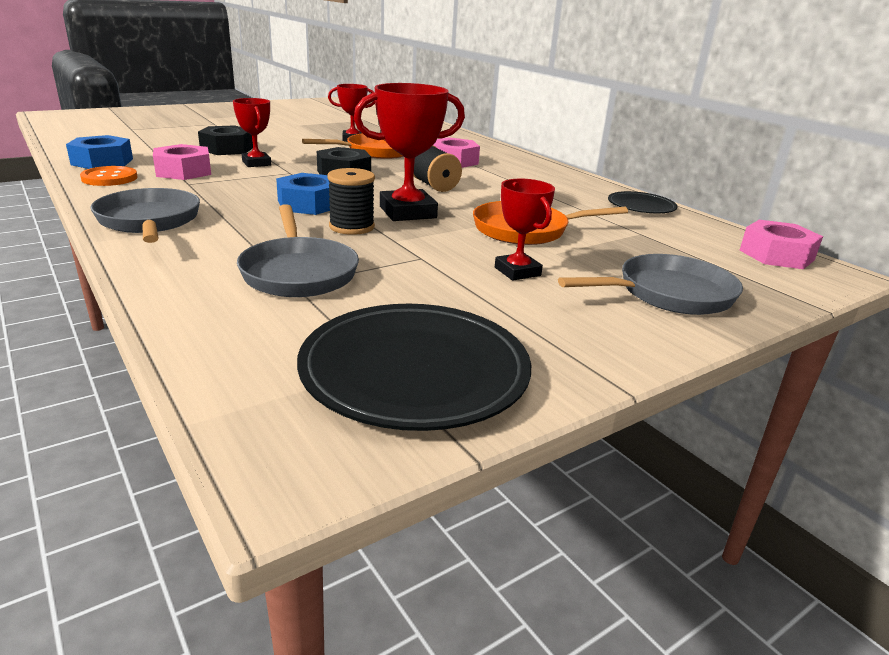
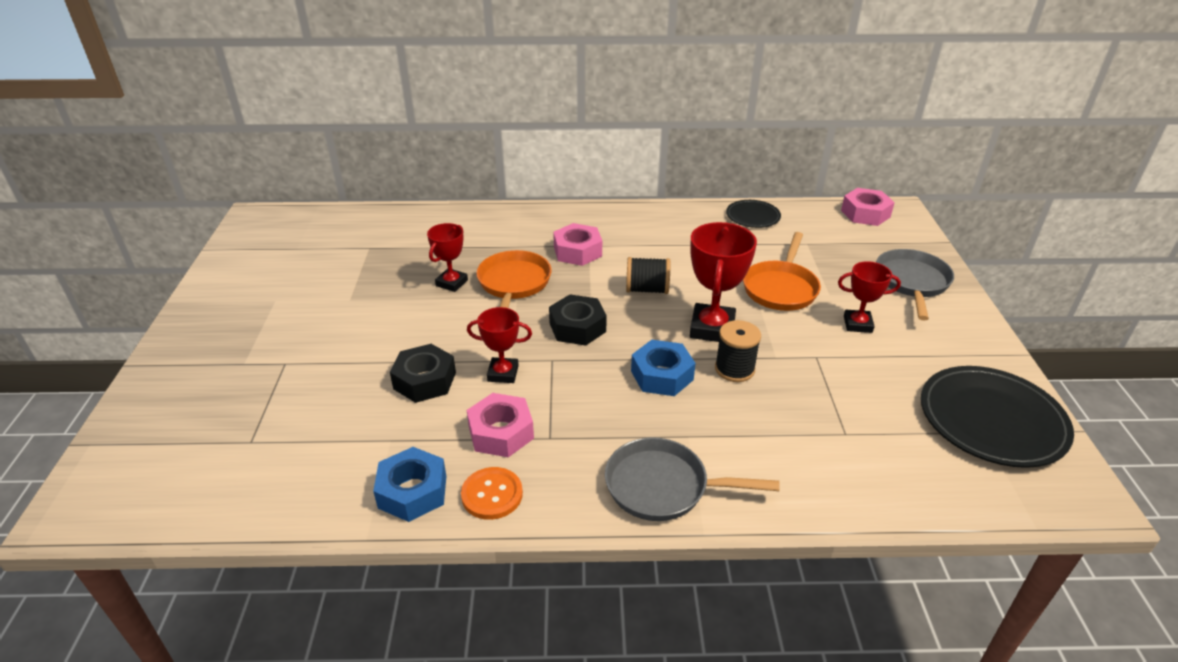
camera: 55 degrees left, 10 degrees up
(298, 272) = (824, 425): grey pan -> none

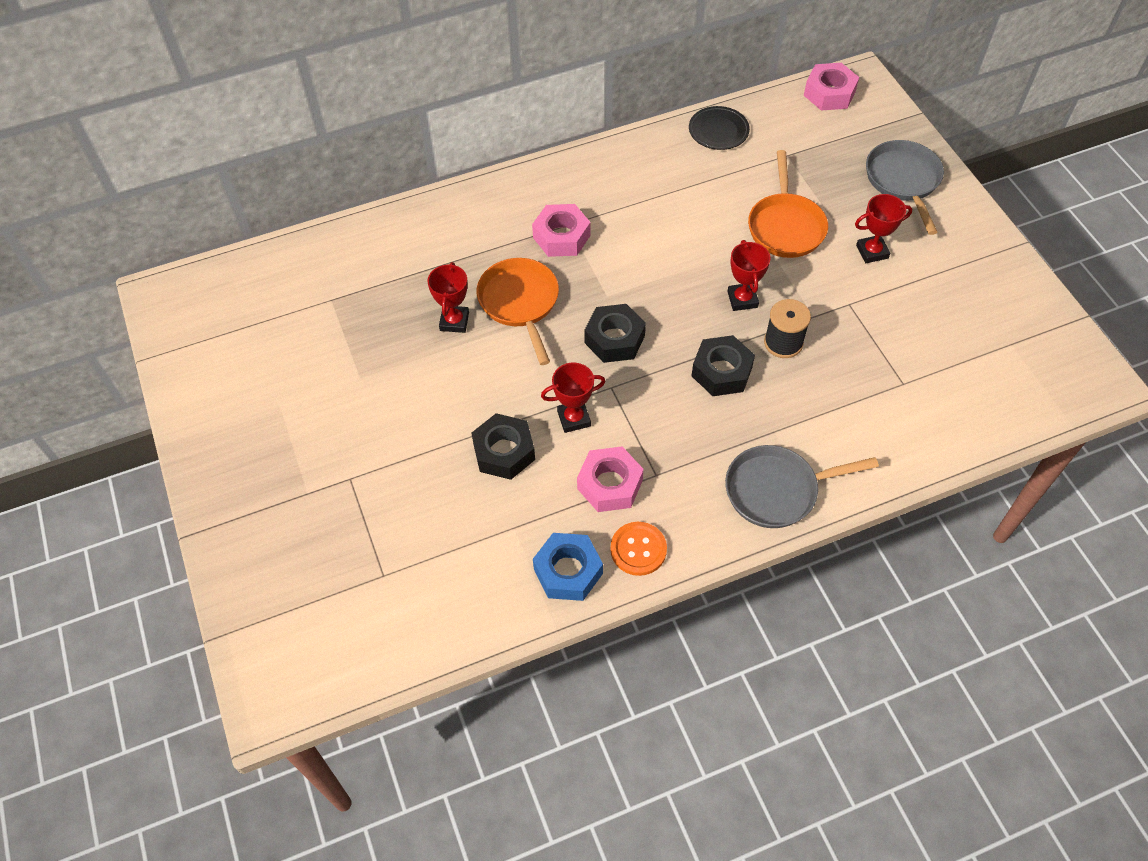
camera: 20 degrees left, 20 degrees up
(647, 289) = (658, 268): black spool -> none
(662, 375) = (721, 371): blue nut -> black nut
(712, 328) = (742, 299): red trophy -> red trophy, size x0.61
(991, 420) = (1015, 329): black plate -> none

